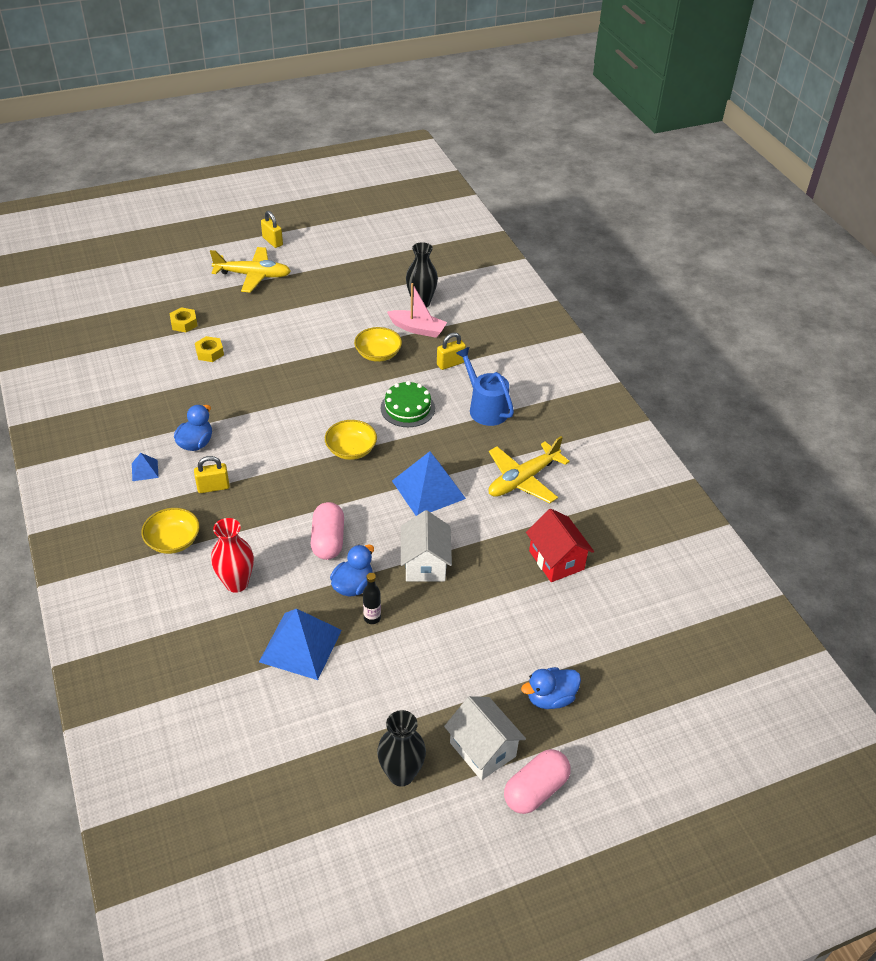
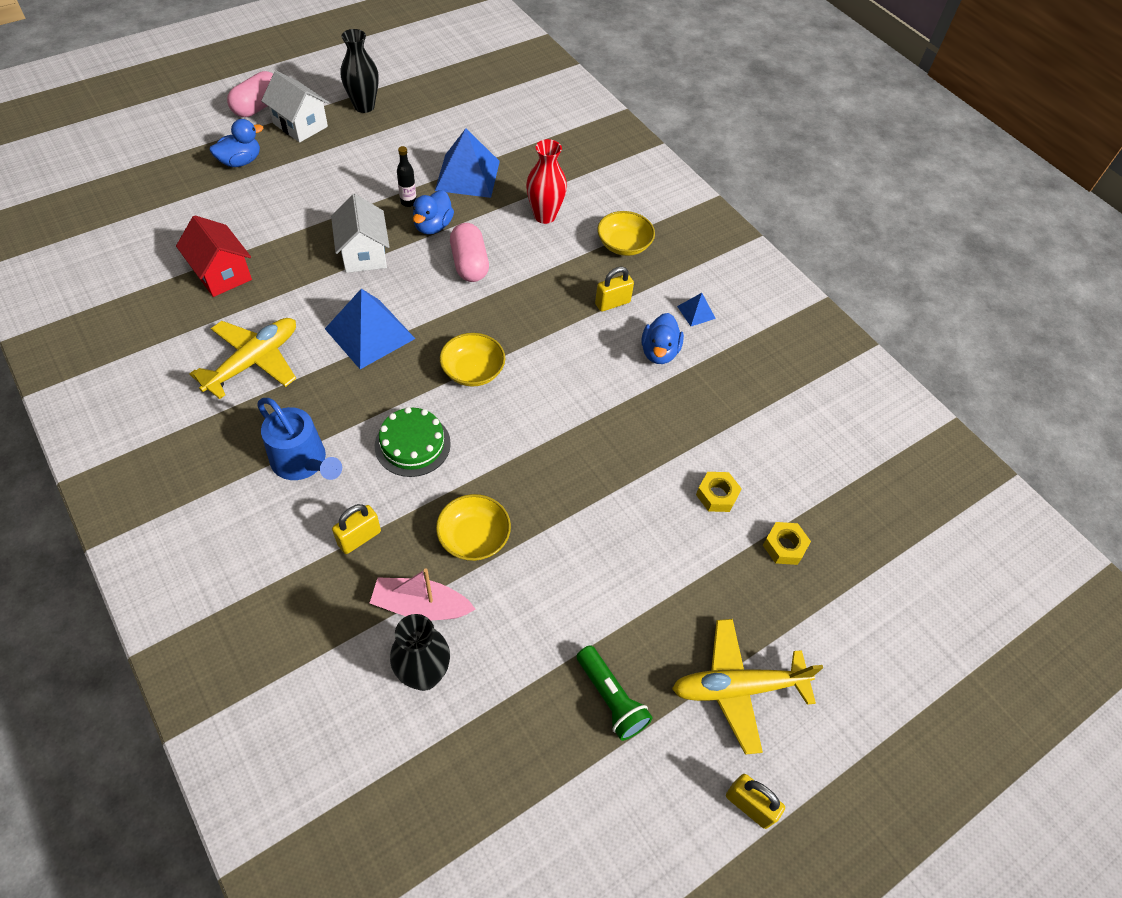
camera: 165 degrees right, 10 degrees up
(323, 281) = (611, 699): none -> green flashlight

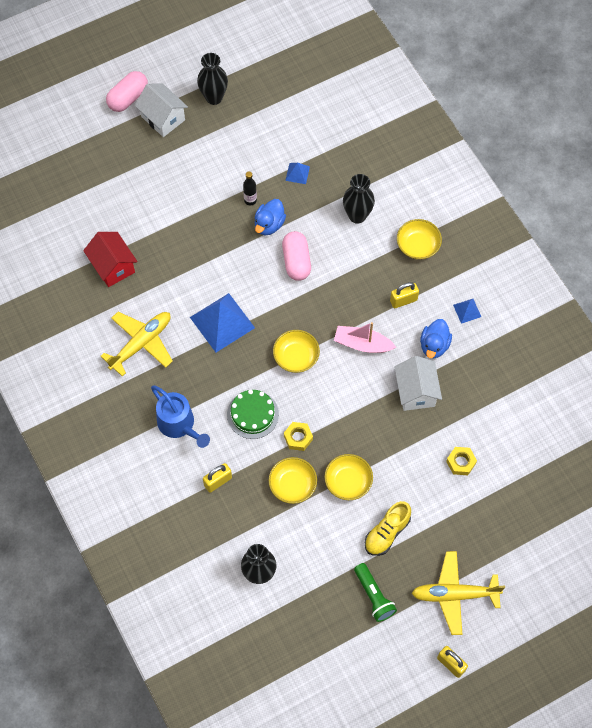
camera: 10 degrees right, 10 degrees up
(241, 161) = (118, 157): blue duck -> none
(364, 254) = (216, 250): white house -> white house (416, 392)
(421, 606) = (257, 530): pink boat -> pink boat (362, 344)
(467, 175) = (297, 173): blue pyramid -> blue pyramid, size x0.47
(544, 216) = (357, 215): red vase -> black vase
(556, 529) = (348, 482): none -> yellow bowl
(621, 599) = (387, 533): none -> yellow shoe
(784, 546) = (502, 502): yellow nut -> yellow nut (298, 438)

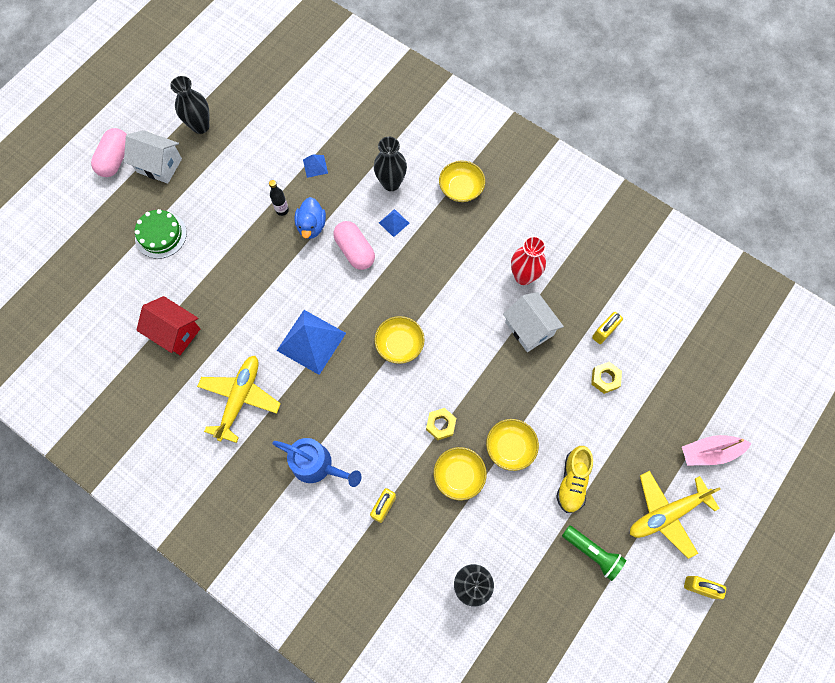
camera: 25 degrees left, 5 degrees up
(252, 414) = (385, 421): green cake -> green cake (160, 235)
(362, 344) = (456, 304): pink boat -> pink boat (710, 452)
(403, 300) = (474, 246): yellow padlock -> yellow padlock (604, 332)
(434, 345) = (523, 276): blue duck -> red vase
(467, 310) = (536, 230): blue pyramid -> blue pyramid (394, 222)

